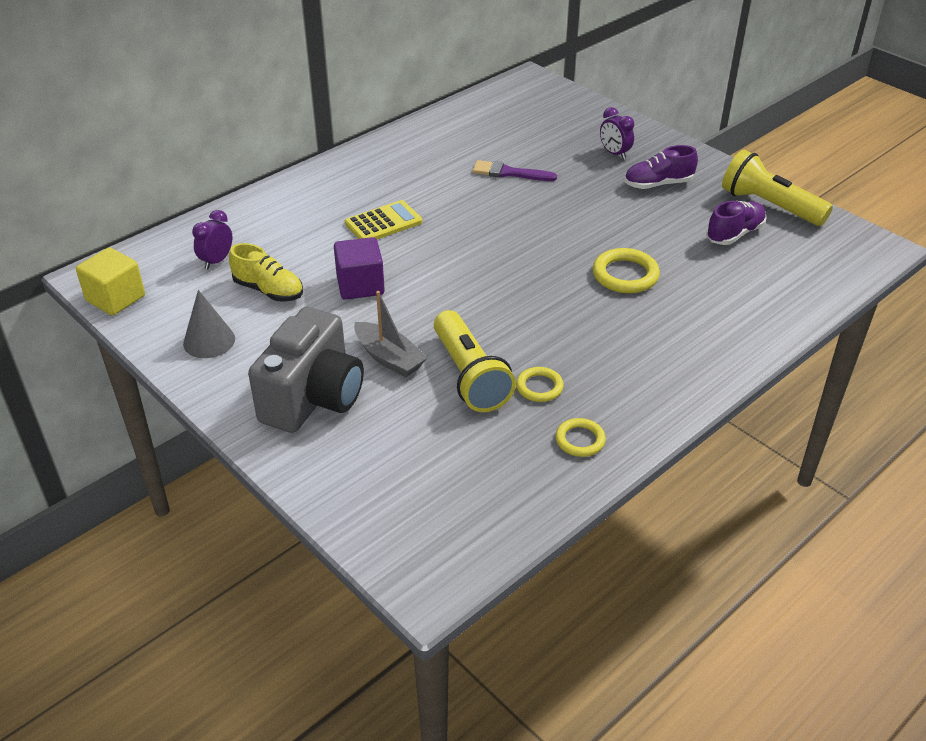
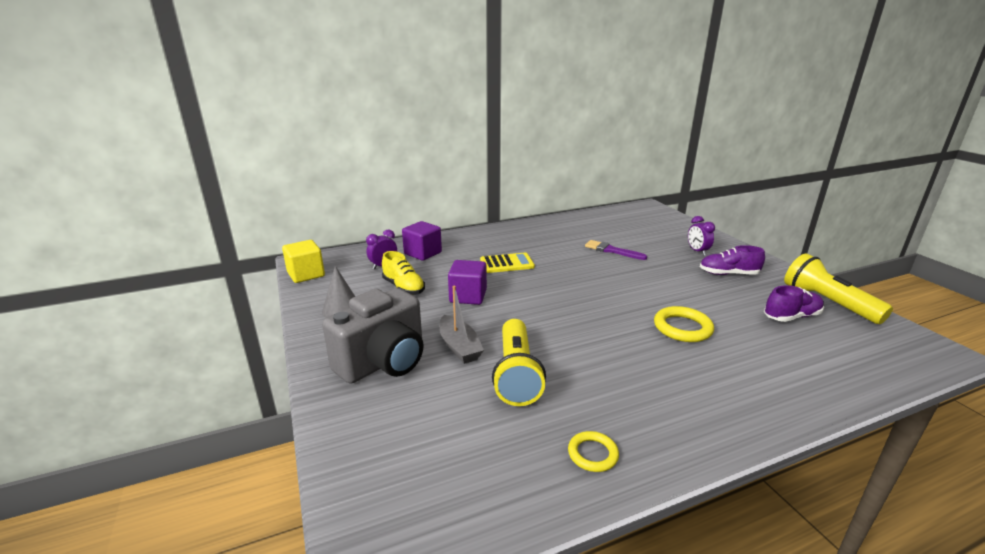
camera: 20 degrees right, 15 degrees down
(258, 228) = (423, 253): none -> purple cube
(539, 387) = (573, 397): yellow ring -> none

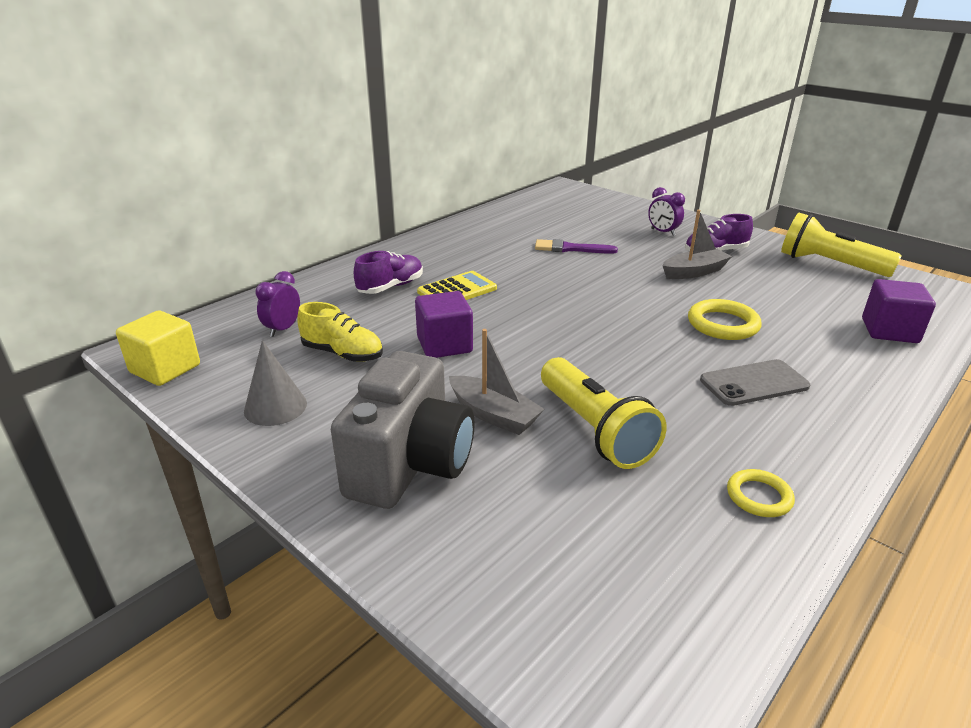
camera: 25 degrees left, 5 degrees up
(423, 253) = (326, 299): purple cube -> purple cube (889, 331)
(667, 376) = (754, 383): none -> grey phone
(695, 285) = (694, 272): none -> grey boat
(791, 317) = (811, 287): purple shoe -> purple shoe (390, 287)

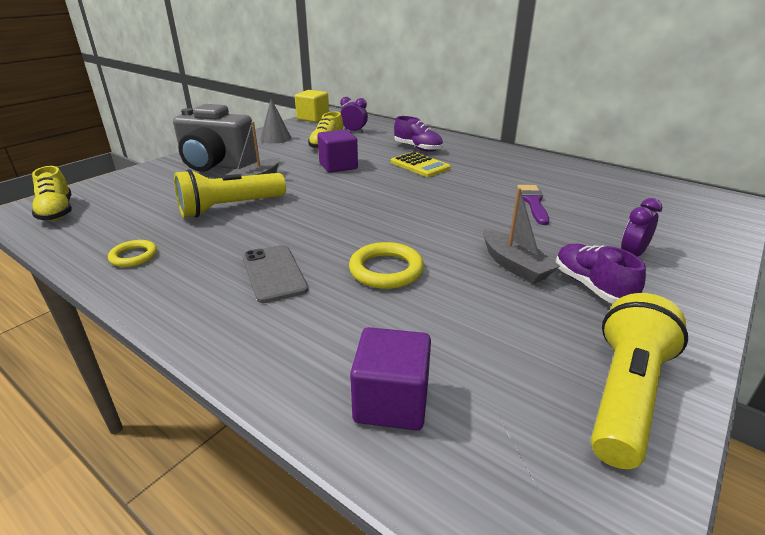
camera: 85 degrees right, 0 degrees up
(631, 654) = (57, 212): none -> yellow shoe

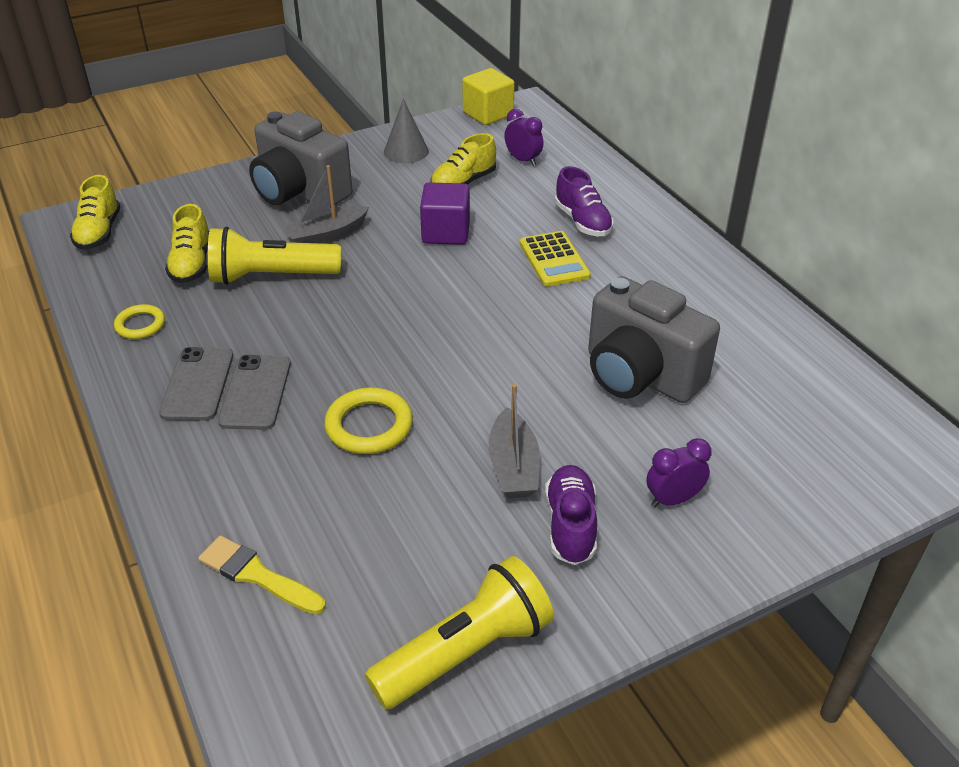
camera: 25 degrees right, 10 degrees up
(156, 213) = (192, 264): none -> yellow shoe
(216, 280) = (197, 384): none -> grey phone
(391, 402) = (257, 575): purple cube -> yellow brush
(533, 203) = (640, 375): purple brush -> grey camera

